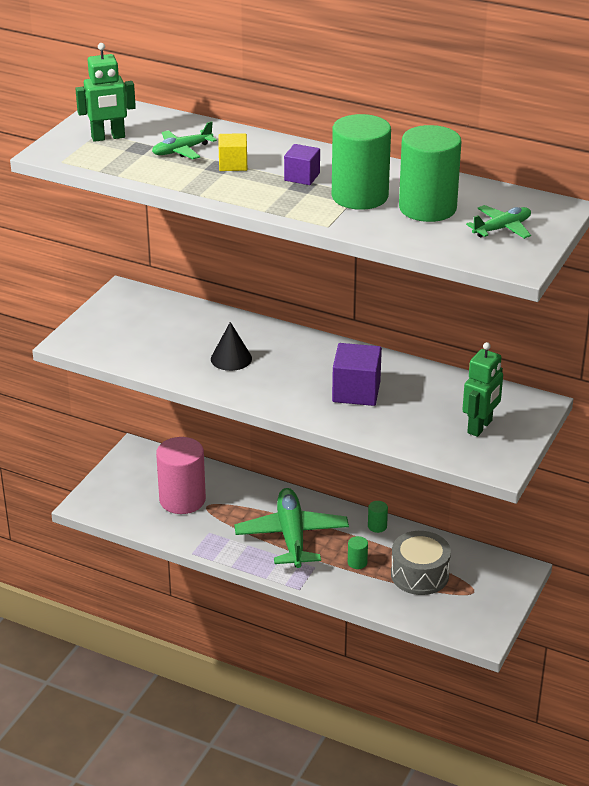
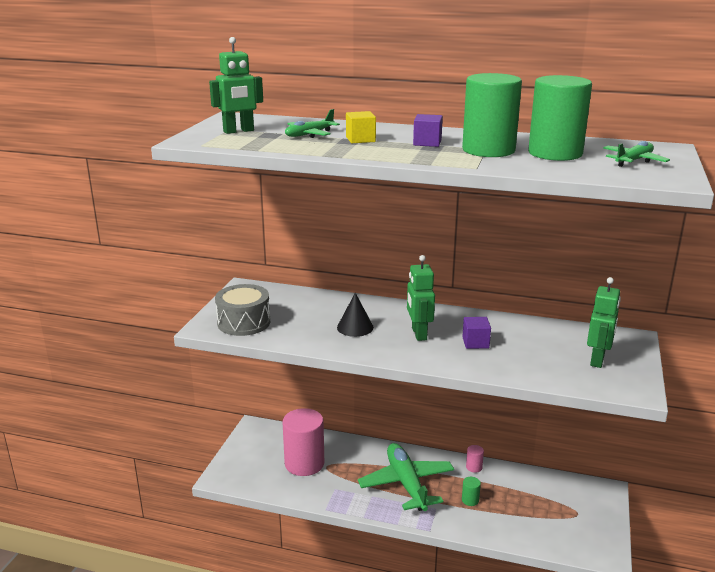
camera: 10 degrees left, 10 degrees down
(298, 374) = (418, 334): none -> green robot
(356, 392) = (475, 343): purple cube -> purple cube, size x0.61
(377, 526) = (474, 467): green cylinder -> pink cylinder
(419, 575) = (526, 504): grey drum -> grey drum (244, 322)

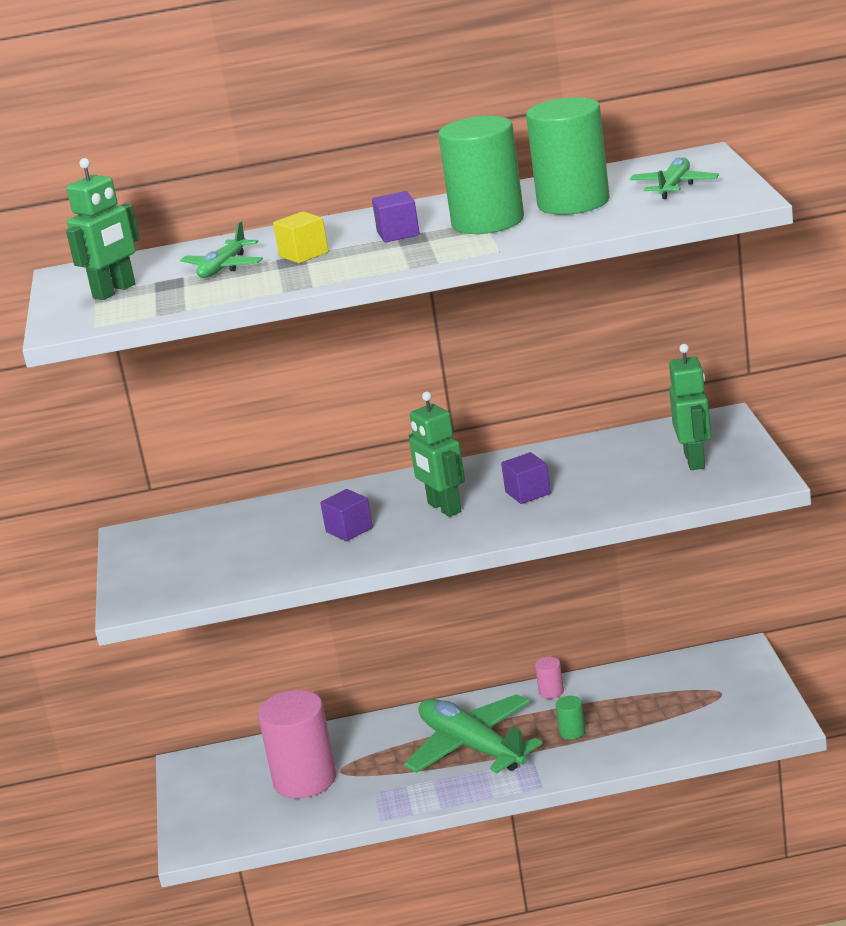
camera: 20 degrees left, 0 degrees up
(244, 322) = (182, 578): grey drum -> none
(355, 327) = (349, 530): black cone -> purple cube

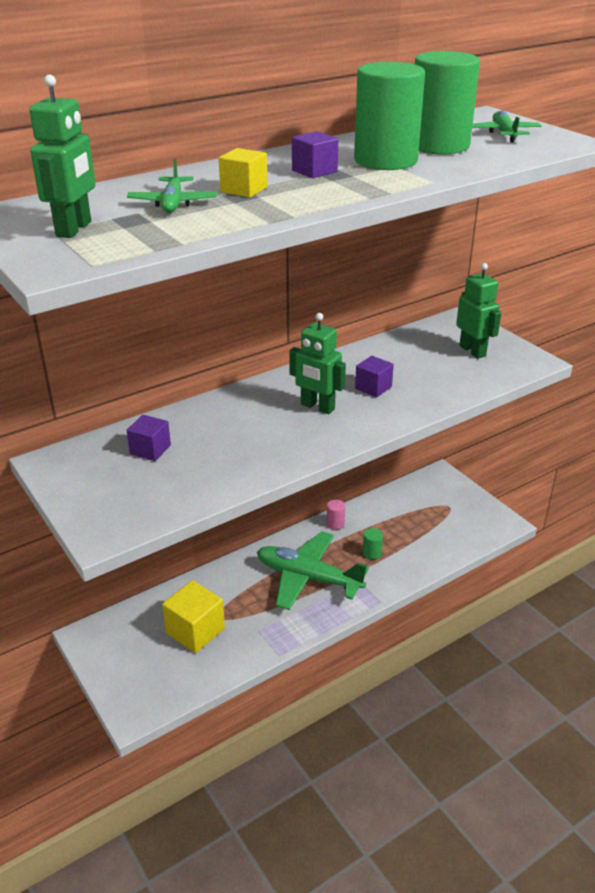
camera: 30 degrees left, 10 degrees up
(305, 780) = (195, 631): pink cylinder -> yellow cube
(349, 530) = (253, 435): purple cube -> purple cube (150, 450)

